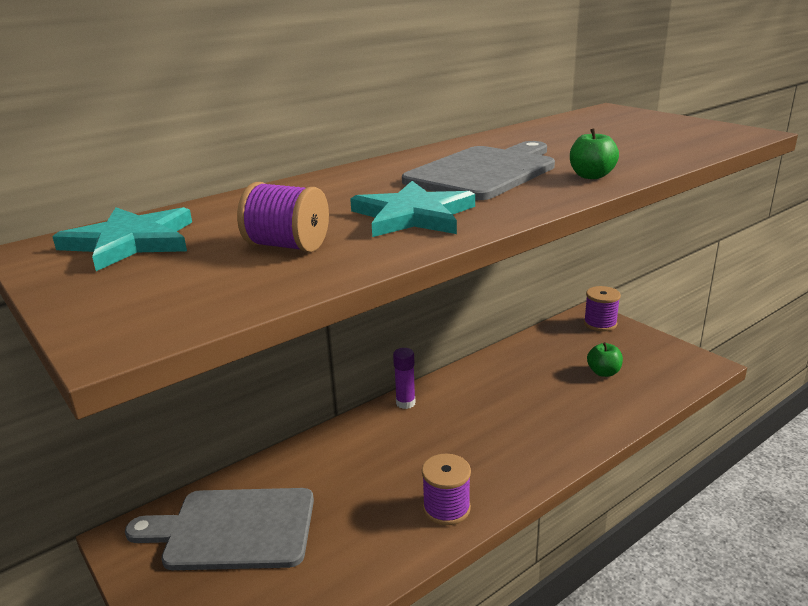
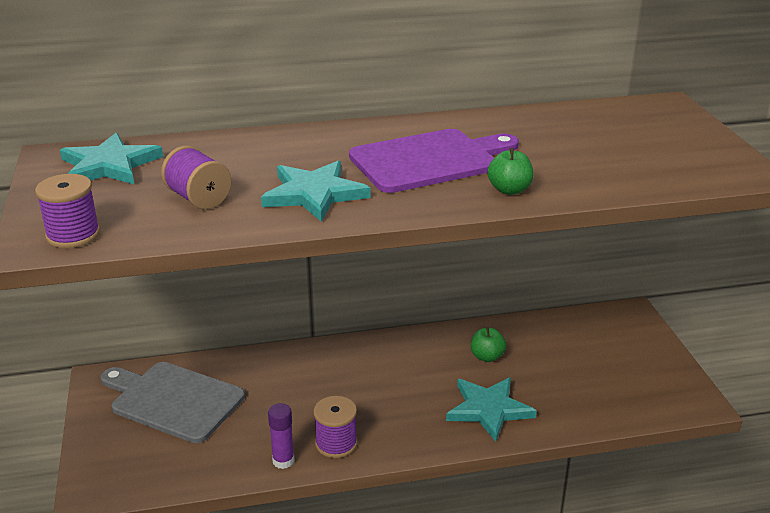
camera: 25 degrees right, 5 degrees up
(405, 403) = (376, 345): purple glue stick -> purple glue stick (283, 461)
(484, 172) = (429, 160): grey cutting board -> purple cutting board
(555, 425) = (489, 409): none -> turquoise star
(600, 324) = (631, 326): purple spool -> purple spool (73, 235)
(603, 372) = (583, 376): green apple -> green apple (487, 357)

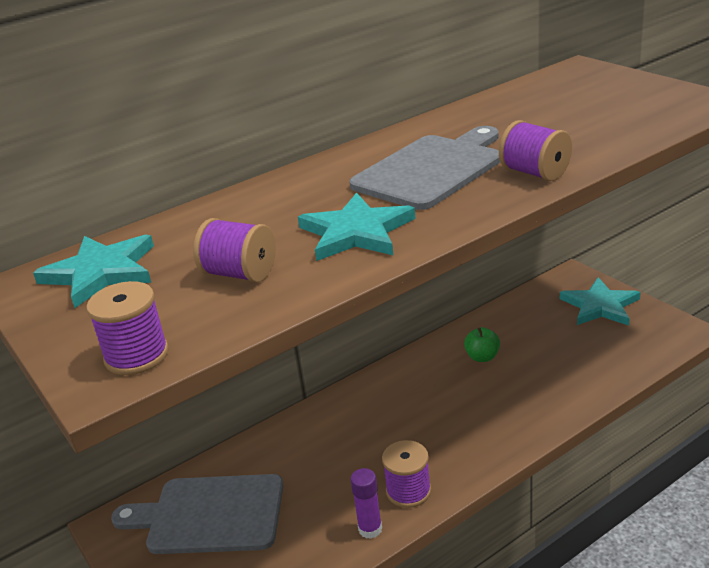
camera: 20 degrees left, 0 degrees up
(429, 160) = (432, 170): purple cutting board -> grey cutting board
(489, 409) = (522, 403): turquoise star -> turquoise star (600, 306)
(509, 190) = (535, 173): green apple -> purple spool

